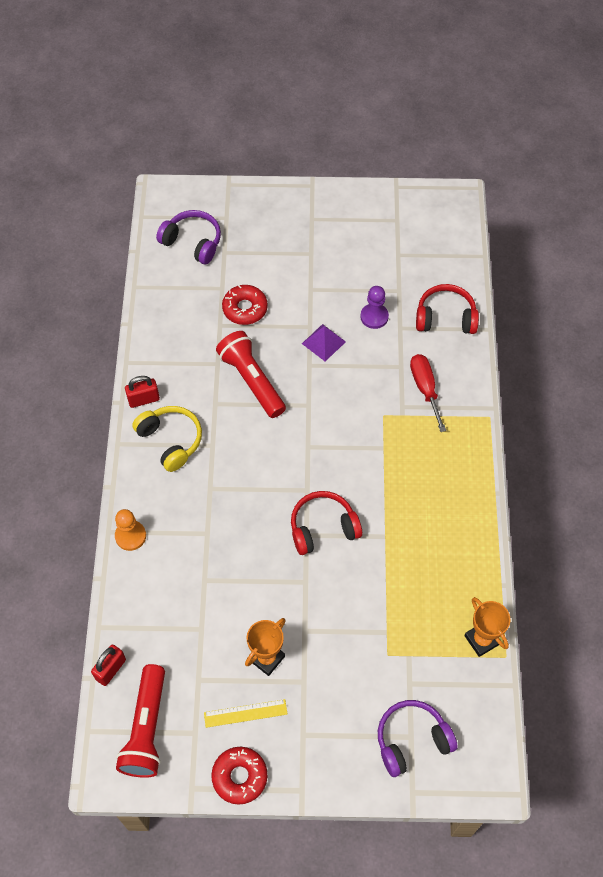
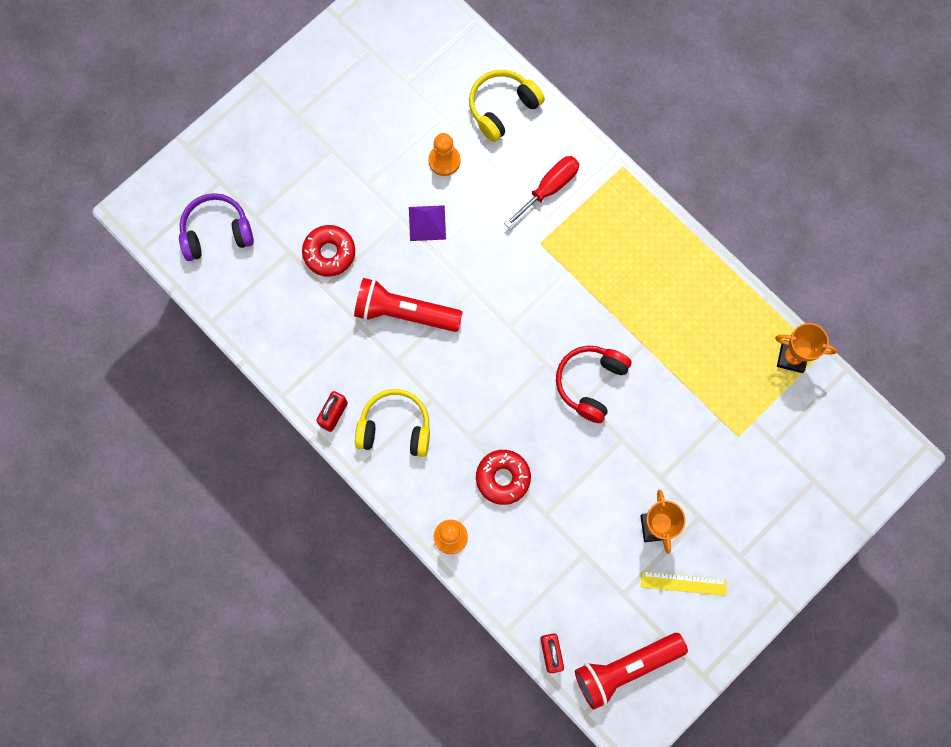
camera: 45 degrees left, 15 degrees up
(146, 728) = (625, 668): red flashlight -> red flashlight turned 105 degrees clockwise
(239, 777) = (728, 632): red donut -> red donut (503, 478)
(245, 713) = (683, 583): yellow ruler -> yellow ruler turned 60 degrees clockwise
(374, 317) = (444, 161): purple pawn -> orange pawn
(412, 740) = (817, 482): purple headphones -> none
(425, 388) = (549, 188): red screwdriver -> red screwdriver turned 105 degrees clockwise
(445, 317) = (502, 108): red headphones -> yellow headphones

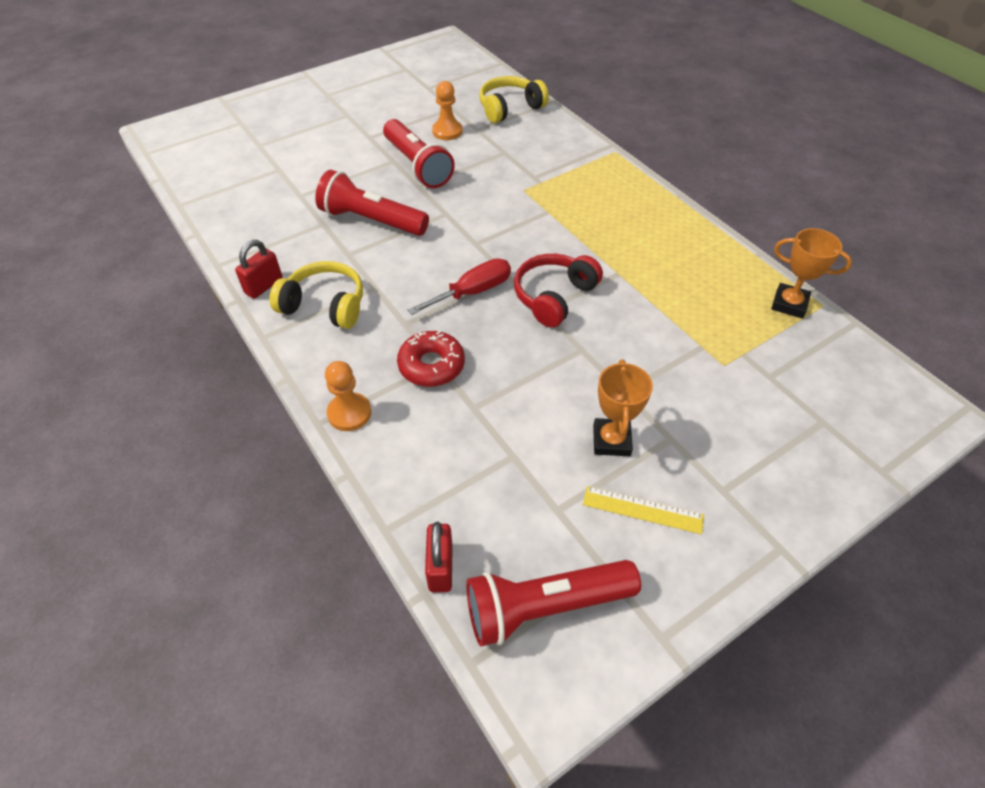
camera: 10 degrees right, 25 degrees down
(216, 232) = (219, 150): purple headphones -> none
(329, 253) = (316, 174): red donut -> none
(427, 223) = (417, 166): purple pyramid -> red flashlight
(549, 188) = (541, 157): red screwdriver -> red screwdriver (473, 292)

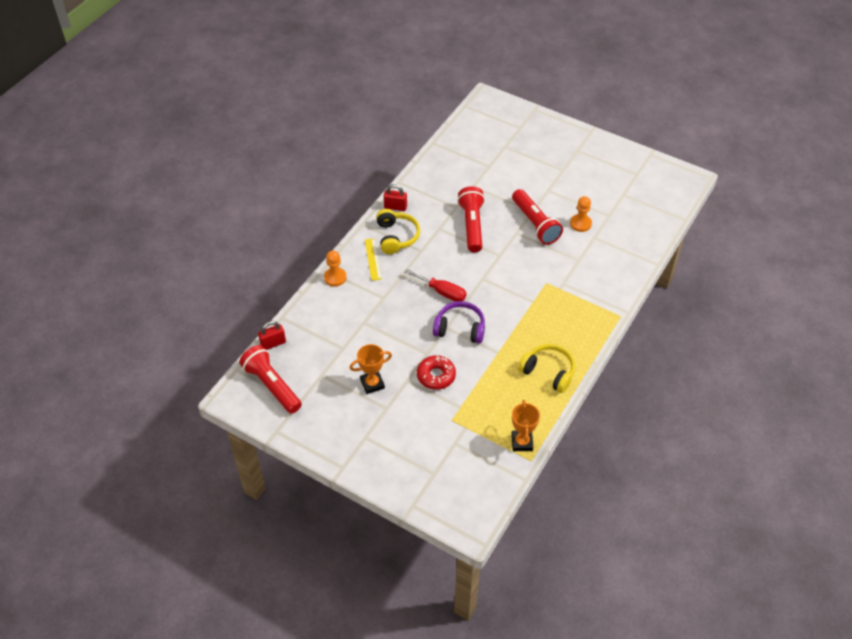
camera: 65 degrees right, 0 degrees up
(417, 166) = (535, 224): red flashlight -> red flashlight turned 60 degrees counterclockwise
(431, 365) = (381, 296): red donut -> red donut (436, 376)
(510, 108) = (631, 244): yellow headphones -> yellow headphones (548, 372)
(554, 296) = (460, 328): red headphones -> purple headphones
(642, 510) = (337, 407): yellow ruler -> yellow ruler (373, 259)

